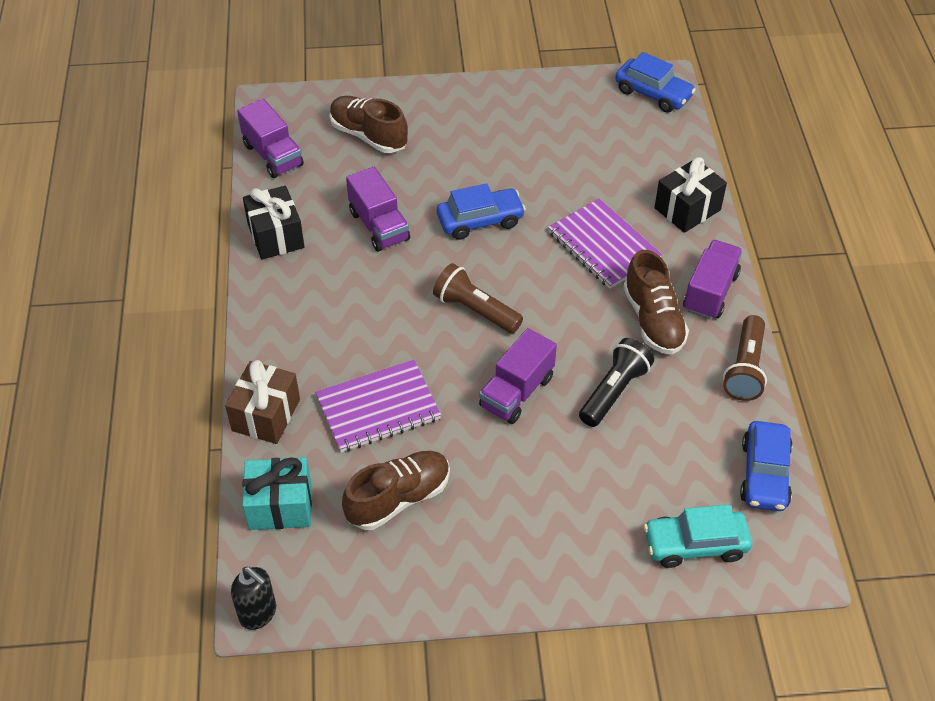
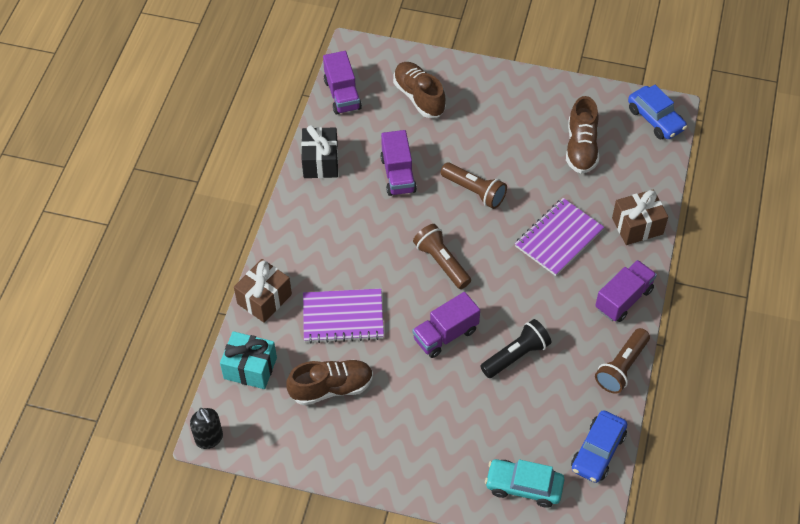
camera: 20 degrees right, 5 degrees up
(480, 221) = (474, 191): blue car -> brown flashlight
(603, 246) = (558, 238): purple notebook -> purple notebook turned 60 degrees clockwise
(653, 320) = (570, 309): brown shoe -> brown shoe (581, 147)
(687, 209) = (637, 226): black gift -> brown gift

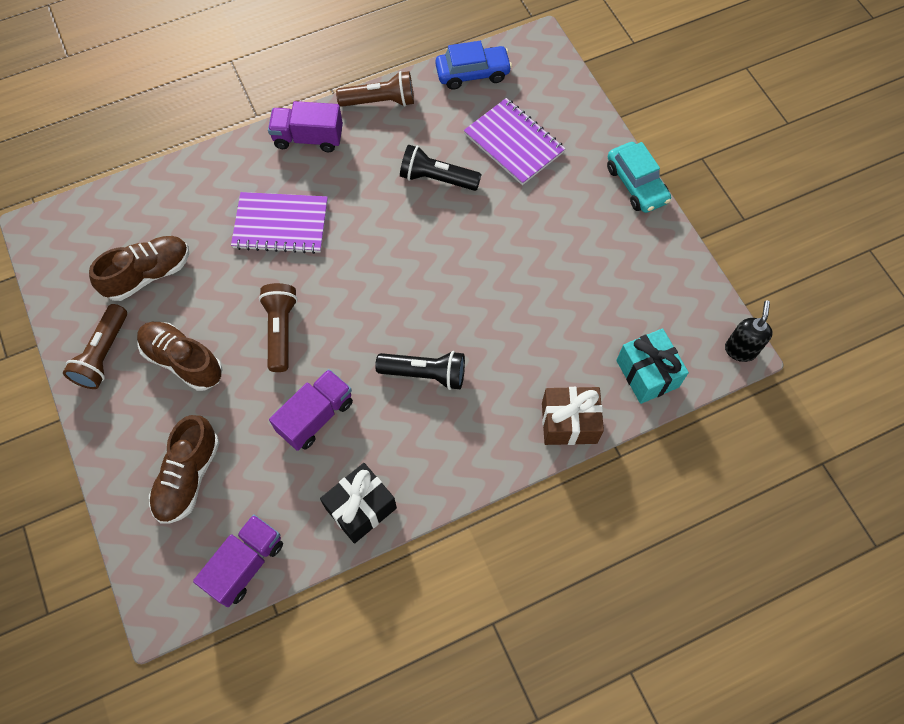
camera: 130 degrees left, 10 degrees up
(331, 388) = (600, 292): brown shoe -> brown shoe (183, 361)
(343, 317) = (524, 338): purple notebook -> purple notebook (514, 143)
(371, 246) = (425, 374): none -> black flashlight
(441, 262) = (390, 300): brown flashlight -> brown flashlight (103, 354)
(445, 335) = (465, 243): purple truck -> none
(524, 486) = (549, 101): turquoise car -> turquoise car (636, 184)
(637, 226) = (215, 173): brown gift -> none
(655, 119) = (60, 234): blue car -> none

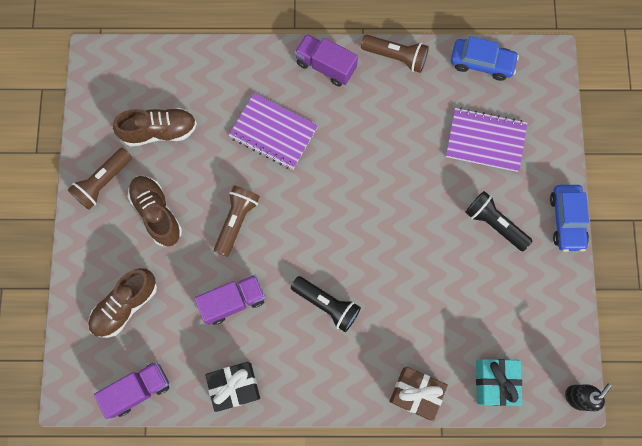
camera: 25 degrees right, 10 degrees up
(437, 178) = (410, 145): black flashlight -> black flashlight (494, 223)
(514, 143) = (485, 140): purple notebook -> purple notebook turned 60 degrees counterclockwise
(636, 184) = (566, 220): turquoise car -> blue car

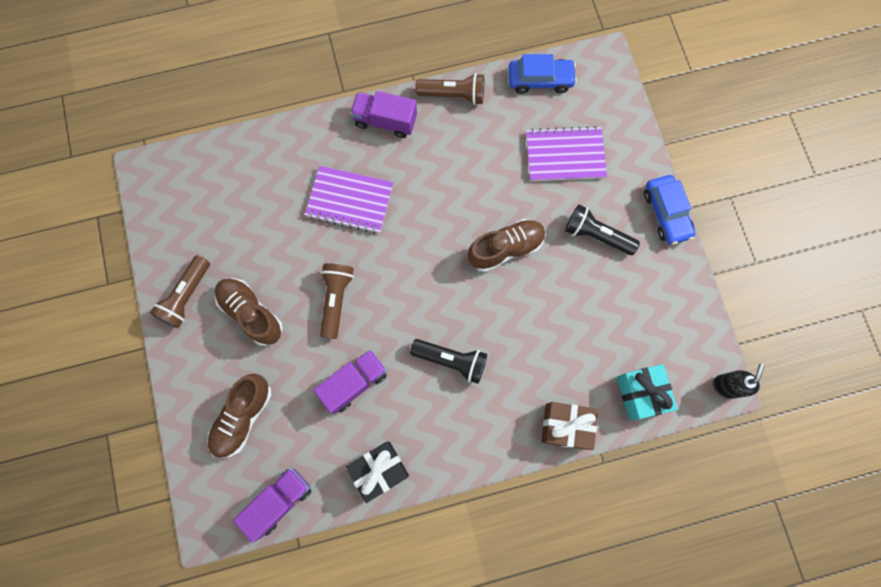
camera: 15 degrees left, 0 degrees up
(159, 131) = (232, 229): brown shoe -> brown shoe (505, 248)

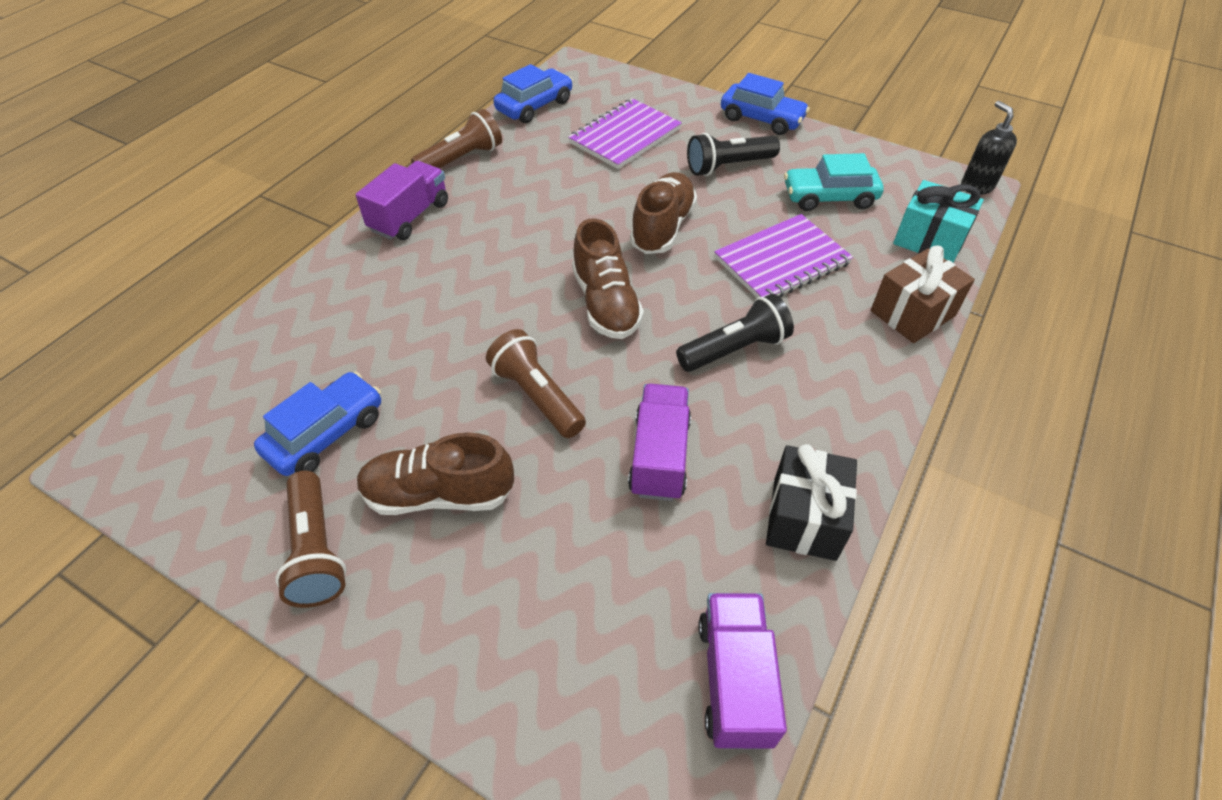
camera: 45 degrees left, 25 degrees down
(235, 237) = (326, 433): none -> blue car
(243, 417) = (561, 623): brown shoe -> brown shoe (606, 303)
(350, 201) = (445, 300): purple notebook -> purple notebook (782, 261)
(385, 121) = (410, 217): purple truck -> purple truck turned 150 degrees clockwise
(625, 312) = (829, 197): none -> turquoise car

